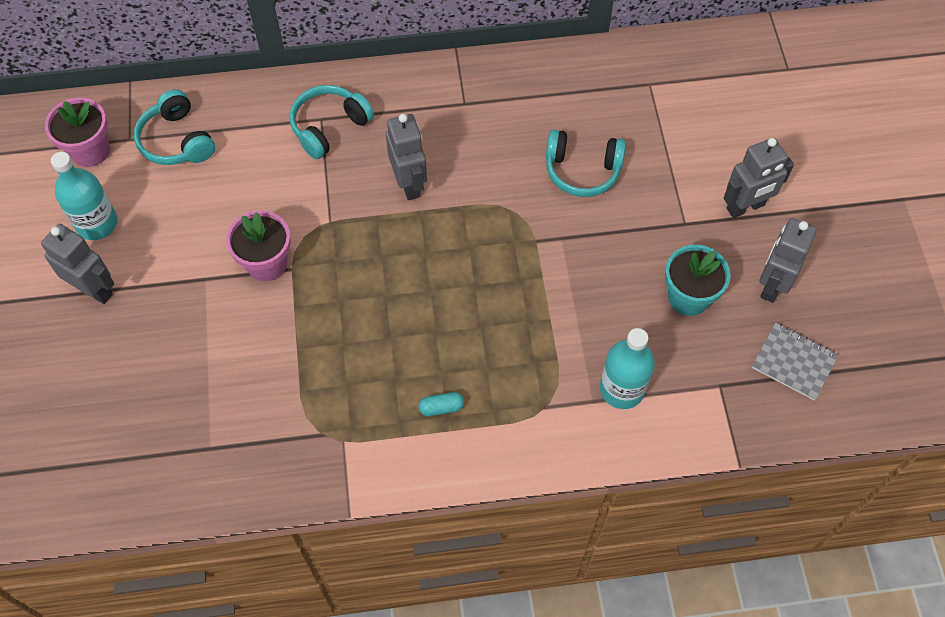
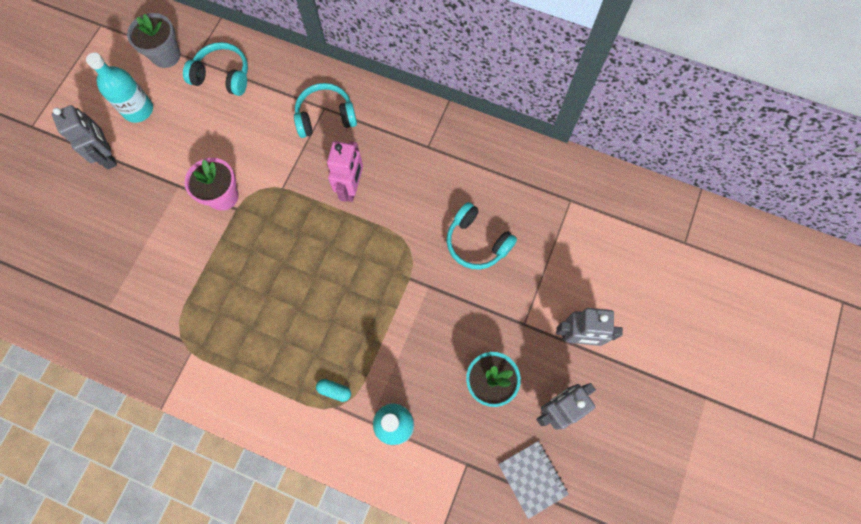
camera: 30 degrees right, 10 degrees up
(90, 151) = (166, 55): pink flower pot -> grey flower pot
(177, 140) = (223, 76): turquoise headphones -> turquoise headphones turned 105 degrees clockwise
(409, 184) = (351, 188): grey robot -> pink robot
(441, 407) = (267, 366): turquoise capsule -> turquoise capsule (334, 390)

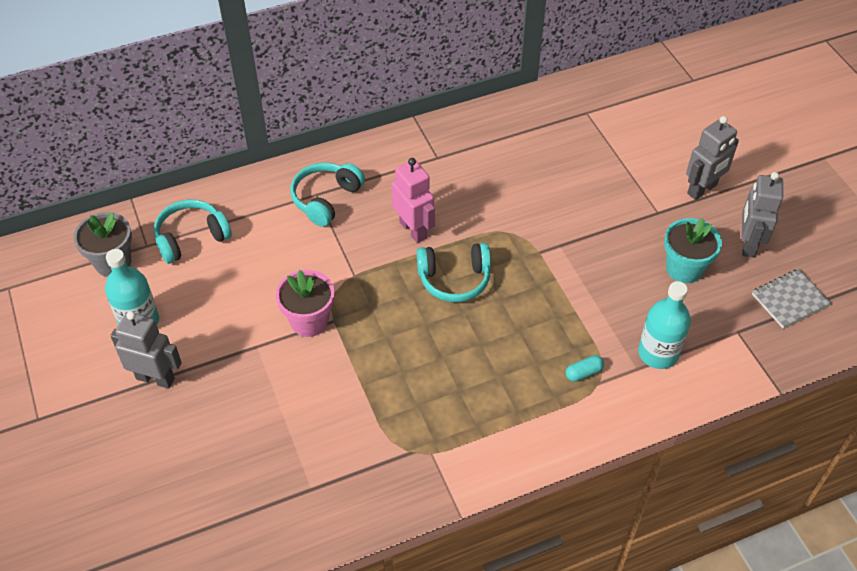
camera: 45 degrees left, 20 degrees down
(477, 242) = (557, 189): turquoise headphones -> turquoise headphones (454, 279)
(532, 478) = (790, 300): grey notebook -> grey notebook turned 45 degrees counterclockwise

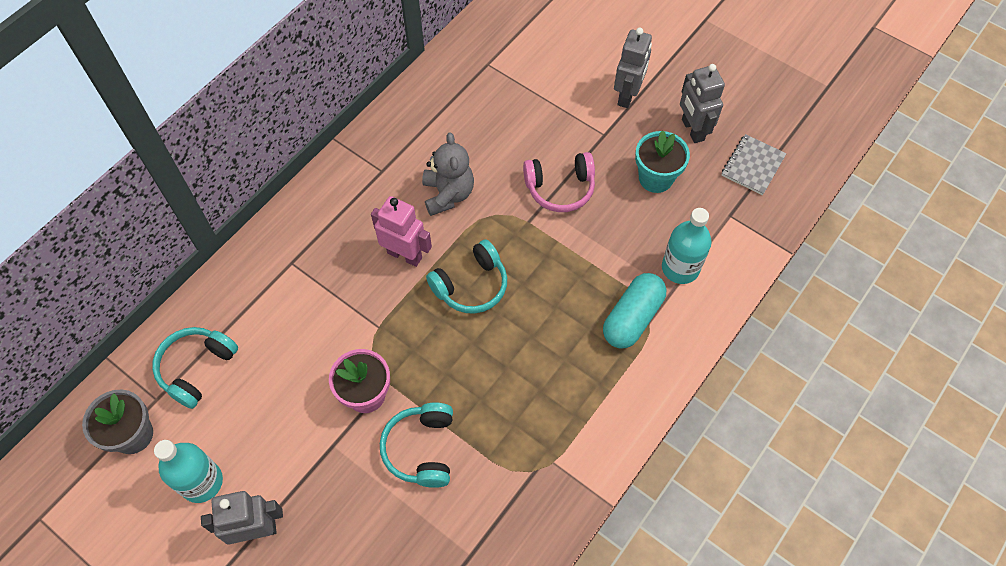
camera: 30 degrees left, 10 degrees up
(326, 199) = (304, 263): turquoise headphones -> turquoise headphones (421, 449)
(482, 199) = (448, 194): none -> grey teddy bear
(583, 373) = (632, 318): turquoise capsule -> turquoise capsule, size x2.19
(587, 238) = (560, 188): none -> pink headphones

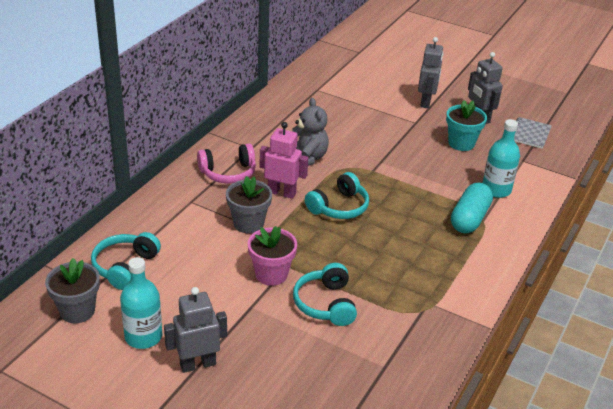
camera: 10 degrees left, 25 degrees down
(354, 306) = (248, 223): none -> grey flower pot
(560, 188) = (391, 151): pink headphones -> pink headphones (228, 173)

